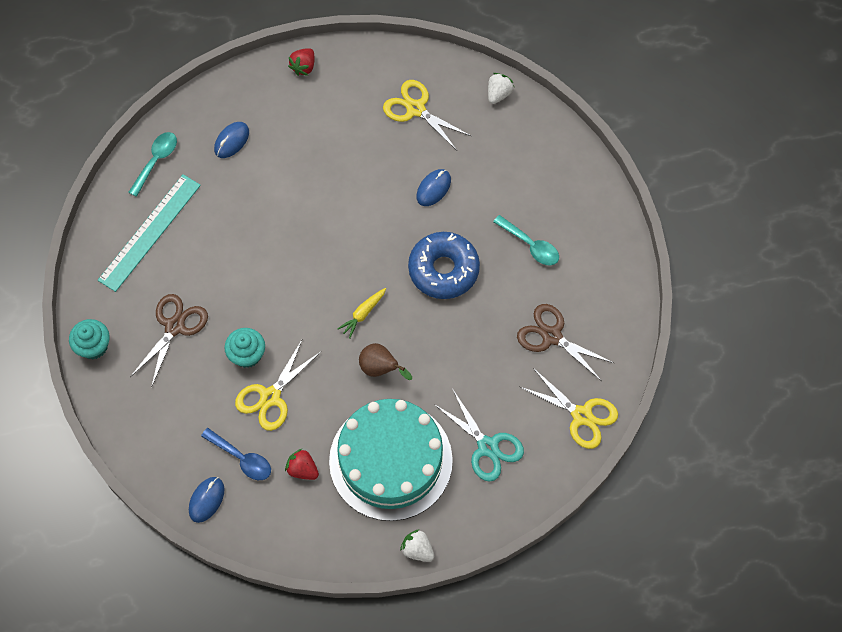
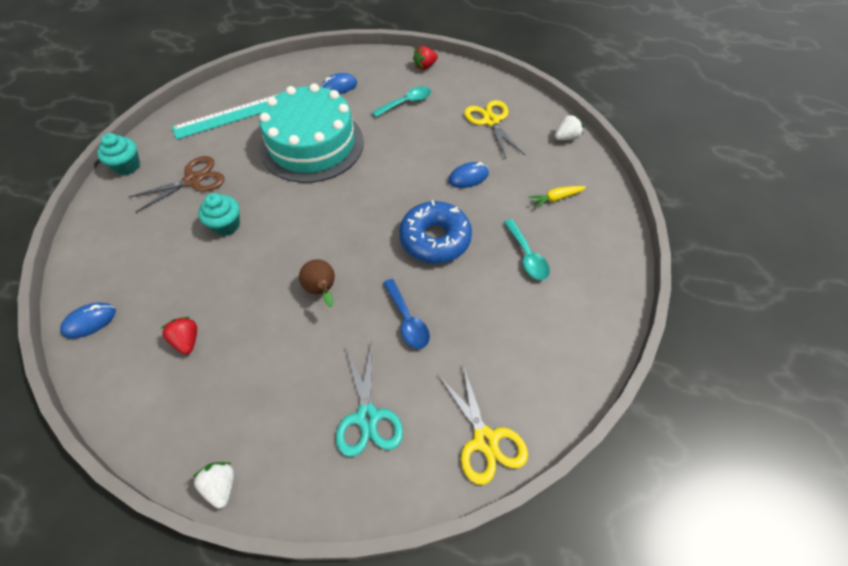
camera: 30 degrees right, 10 degrees down
(156, 161) = (278, 77): turquoise spoon -> turquoise spoon (406, 102)
(242, 458) = (148, 303): blue spoon -> blue spoon (407, 320)
(270, 397) = (215, 266): yellow scissors -> none
(363, 314) = (341, 240): yellow carrot -> yellow carrot (555, 198)
(390, 460) = (267, 377): turquoise cake -> turquoise cake (312, 144)
(551, 336) = (500, 343): brown scissors -> none

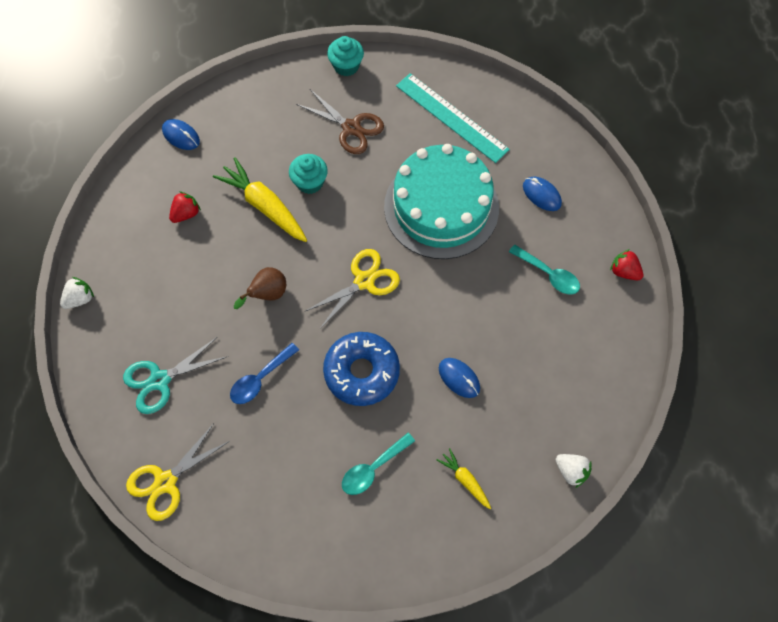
camera: 70 degrees right, 10 degrees up
(226, 267) = (264, 206): none -> yellow carrot
(491, 121) = (560, 376): yellow scissors -> yellow scissors (364, 281)

